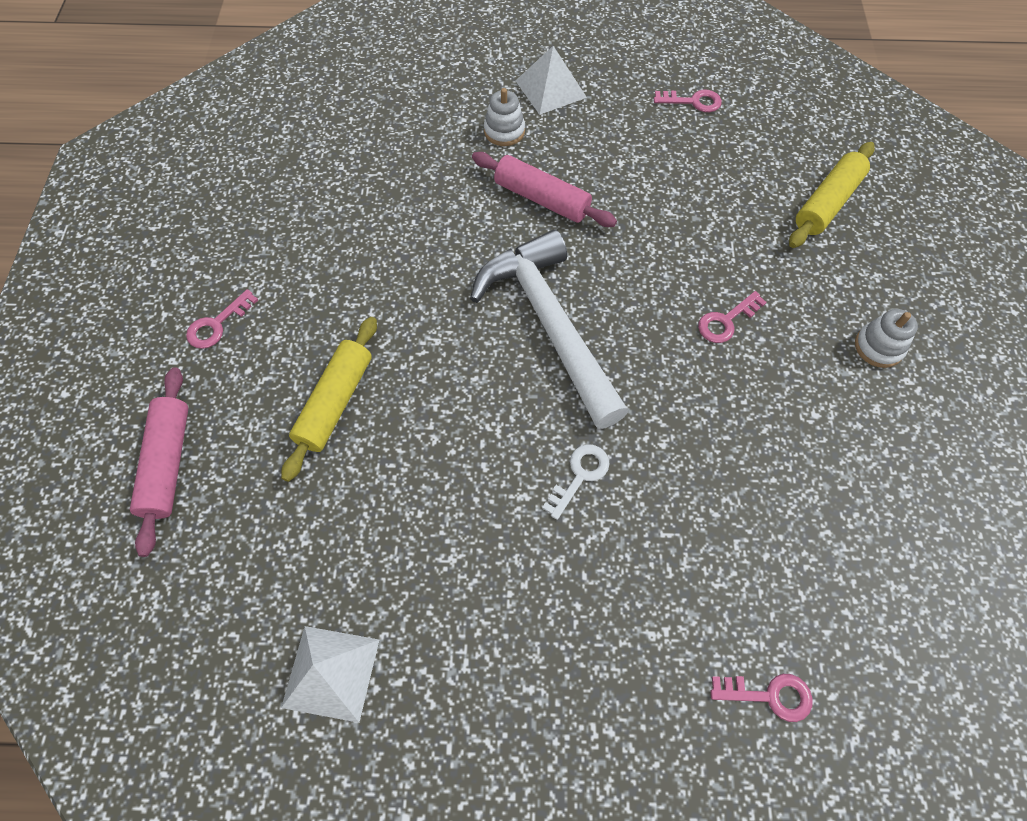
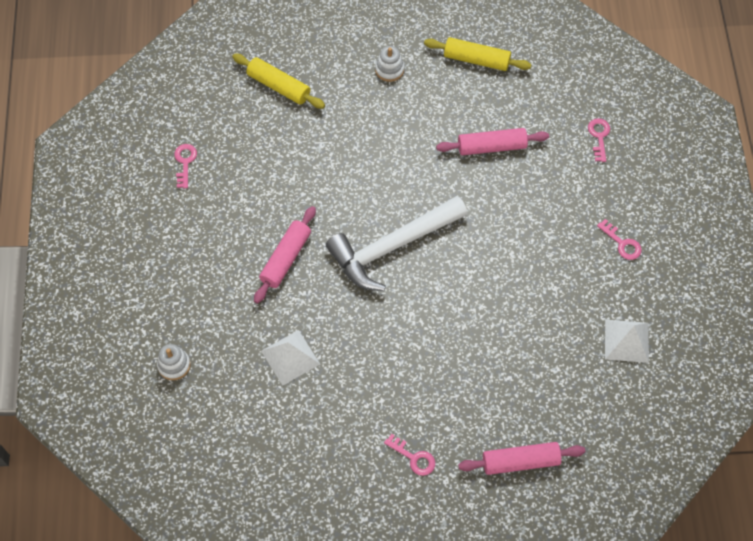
camera: 95 degrees left, 0 degrees up
(335, 403) = (464, 368): yellow rolling pin -> yellow rolling pin (476, 59)
(504, 131) = (220, 288): white stacking toy -> white stacking toy (174, 365)
(550, 88) = (173, 259): white pyramid -> white pyramid (290, 357)
(579, 476) = (495, 225): white key -> none
(726, 321) = (379, 147): pink key -> pink key (622, 243)
(736, 489) = (491, 146): none -> pink rolling pin

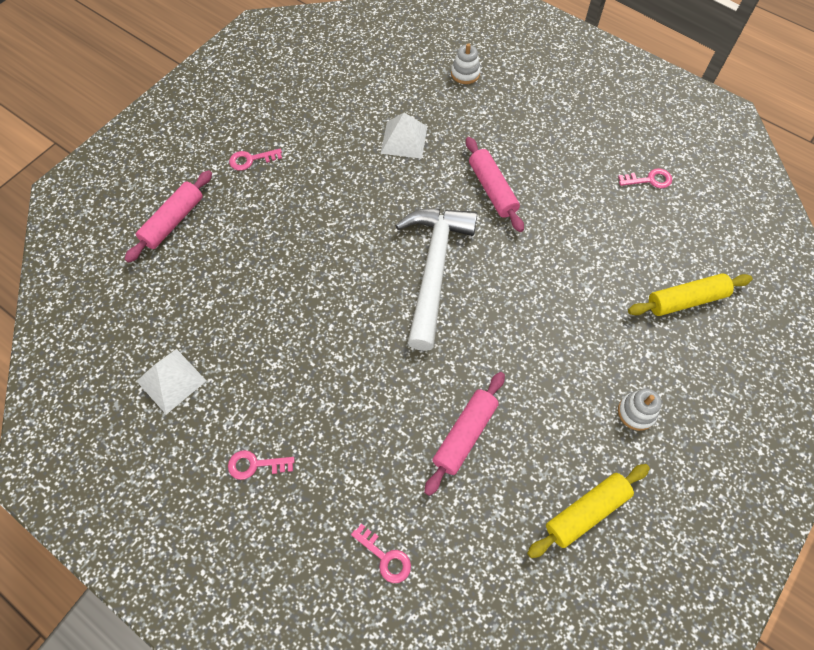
camera: 130 degrees right, 0 degrees up
(185, 162) = (649, 180): pink key -> pink key turned 45 degrees counterclockwise

